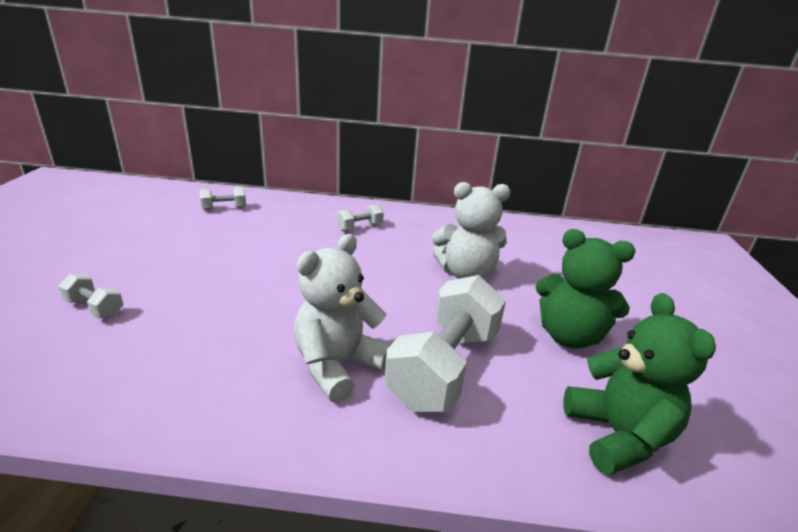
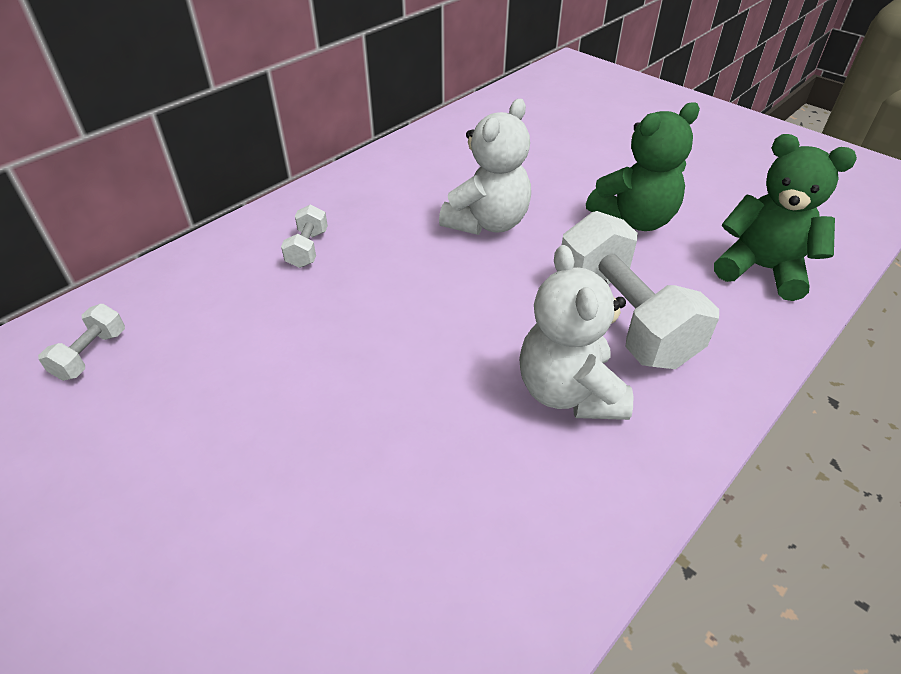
camera: 50 degrees left, 15 degrees up
(94, 308) = (250, 602): white dumbbell -> none

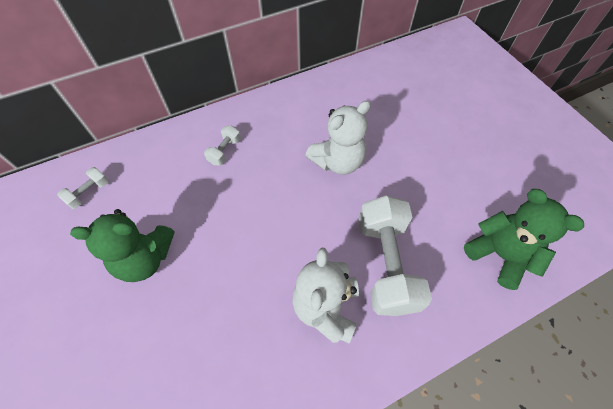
camera: 20 degrees right, 15 degrees up
(634, 220) = (434, 187): green teddy bear -> green teddy bear (145, 259)

